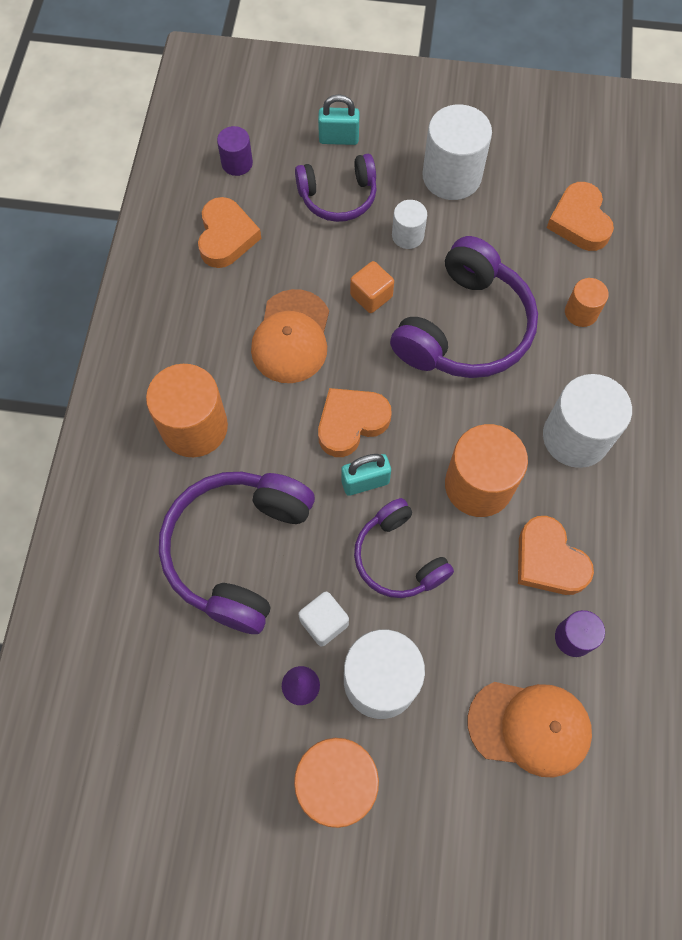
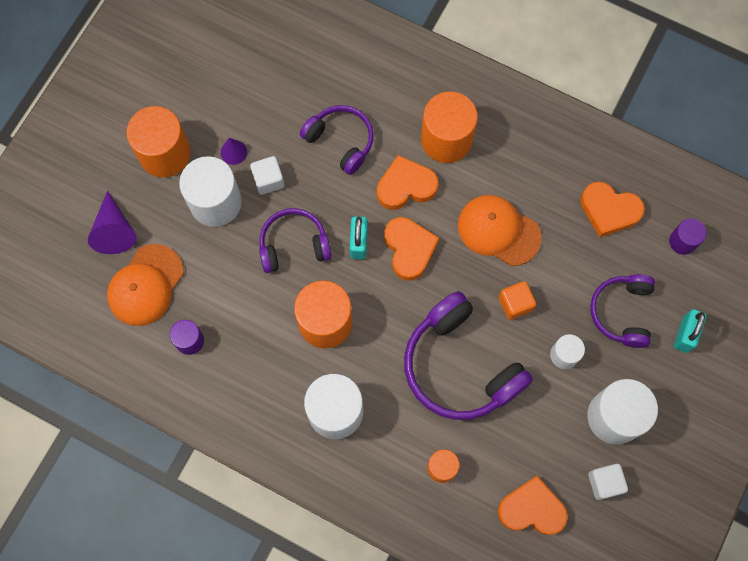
camera: 110 degrees right, 5 degrees up
(238, 551) = (341, 141): purple headphones -> purple headphones, size x0.61
(474, 807) = (114, 230): none -> purple cone
(521, 168) = (604, 483): none -> white cube
(548, 560) = (249, 348): orange heart -> orange heart (405, 186)

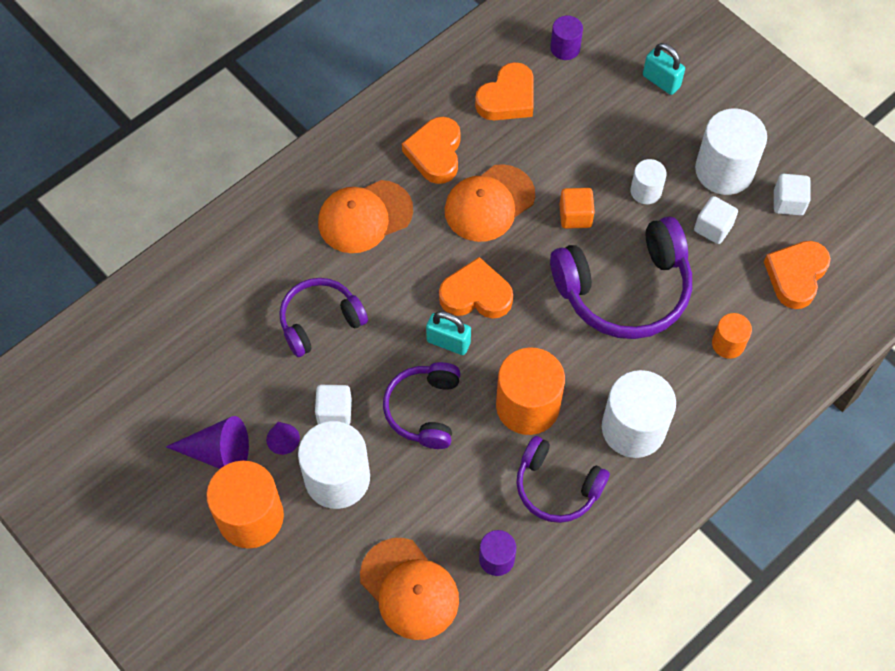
camera: 70 degrees left, 10 degrees down
(114, 230) = (325, 605): purple cone -> purple cone (218, 452)
(405, 186) = (402, 274): orange heart -> orange heart (435, 153)
(446, 139) = (365, 217): orange cylinder -> orange cap
(551, 423) = (713, 228): none -> white cube
(622, 312) = (619, 125): purple headphones -> purple headphones (557, 487)

